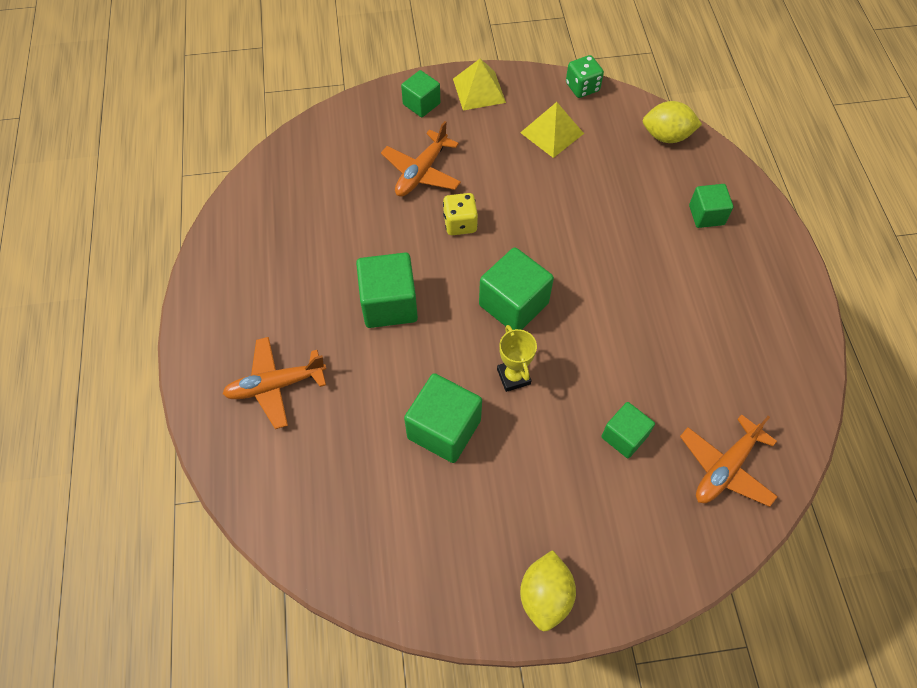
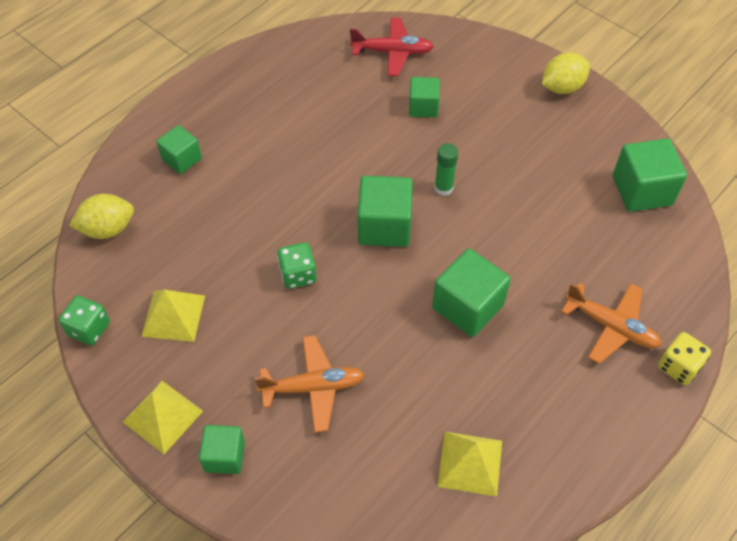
camera: 130 degrees left, 5 degrees down
(284, 217) = (470, 463): none -> yellow pyramid
(444, 429) = (524, 200): green cube -> green cube (642, 190)
(460, 223) = (342, 314): yellow dice -> yellow dice (678, 367)
(513, 376) = (443, 188): yellow trophy -> green glue stick
(520, 219) = (298, 275): none -> green dice
(666, 136) = (108, 229): yellow lemon -> yellow lemon turned 75 degrees counterclockwise
(725, 468) = (392, 52): orange plane -> red plane

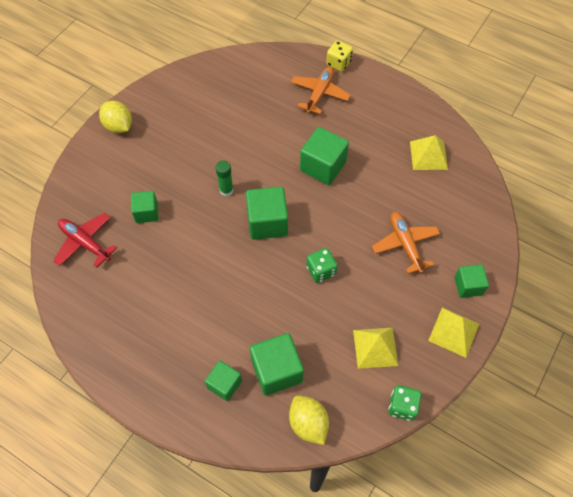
camera: 100 degrees left, 5 degrees up
(392, 52) = (85, 243): red plane -> red plane turned 45 degrees counterclockwise
(642, 190) = (211, 80): green cube -> green cube (277, 371)

